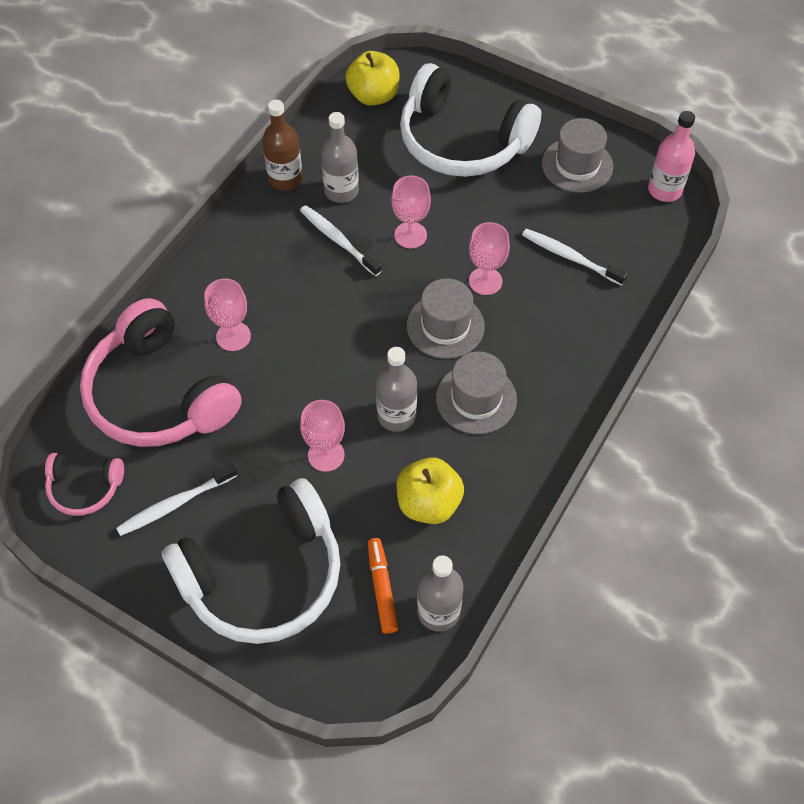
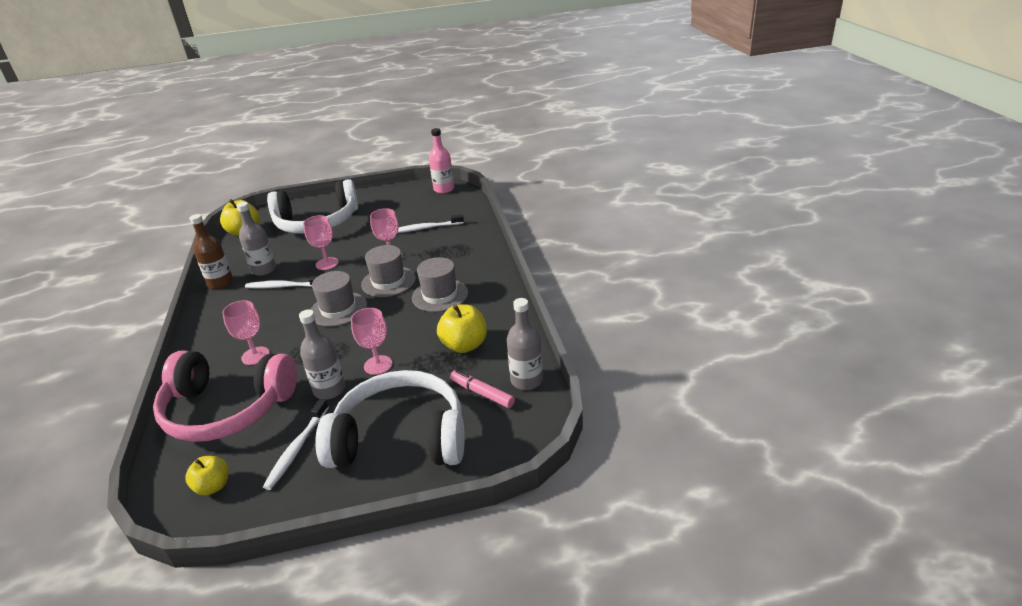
camera: 40 degrees left, 25 degrees down
(85, 487) = (213, 486): pink headphones -> yellow apple
(263, 575) = (400, 438): white headphones -> white headphones turned 105 degrees counterclockwise
(382, 588) = (482, 393): orange marker -> pink marker
(396, 415) = (402, 326): grey bottle -> grey bottle (329, 390)
(577, 165) = (390, 202): grey hat -> grey hat (338, 309)

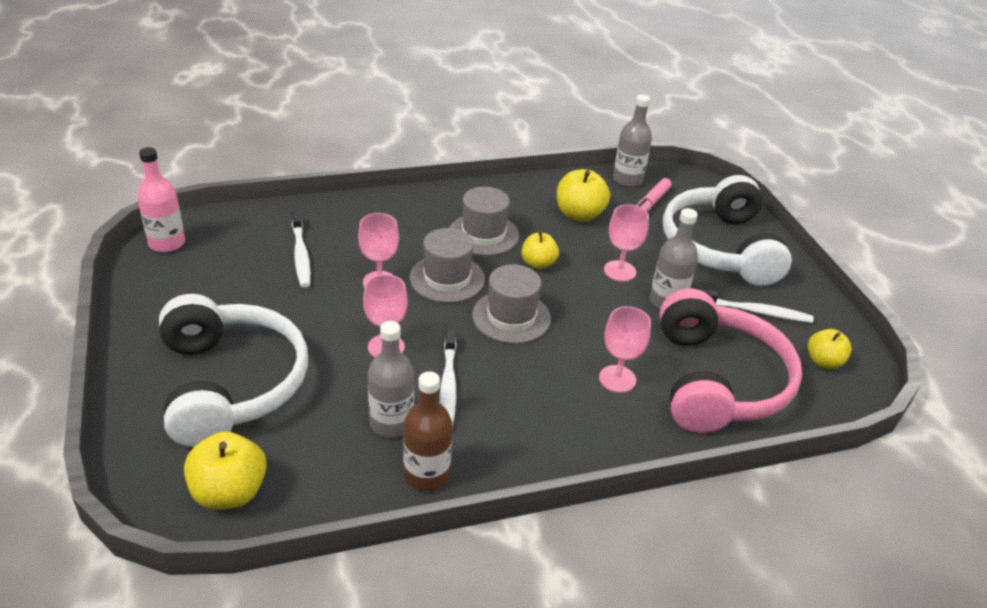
camera: 100 degrees left, 5 degrees up
(397, 321) = (538, 263): none -> yellow apple

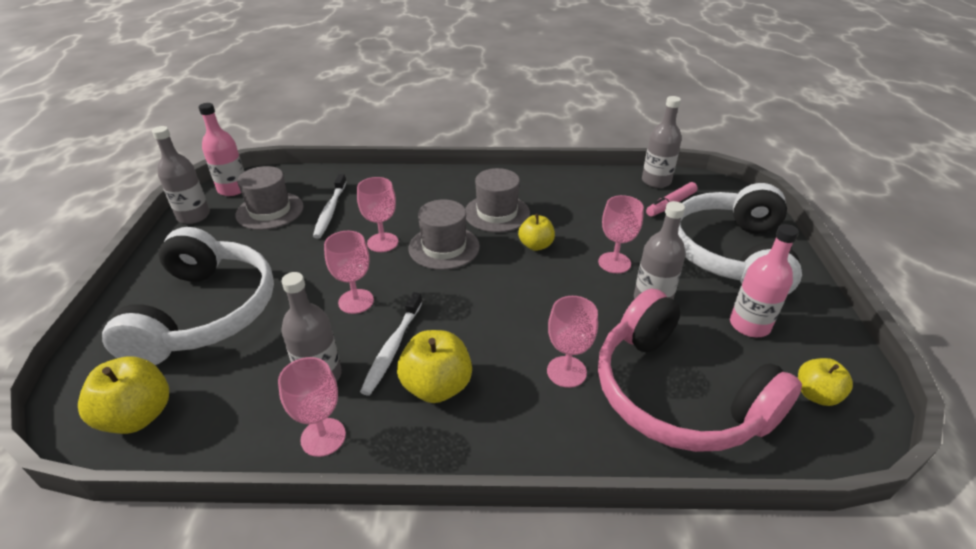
camera: 20 degrees right, 0 degrees up
(140, 281) = (193, 216): none -> grey bottle
(426, 474) = (323, 437): brown bottle -> pink goblet
(511, 317) = (486, 291): grey hat -> grey hat (270, 211)
(579, 215) = (595, 206): yellow apple -> yellow apple (436, 386)
(716, 381) = (677, 394): pink headphones -> pink headphones turned 120 degrees clockwise
(756, 312) = (749, 325): white toothbrush -> pink bottle

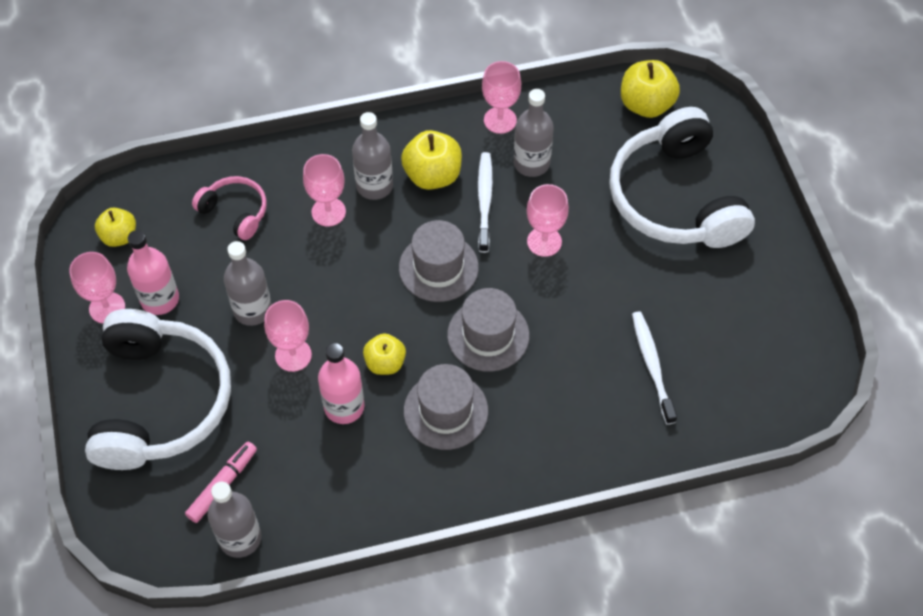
camera: 165 degrees right, 20 degrees up
(193, 216) = (806, 318): grey bottle -> grey bottle (374, 186)
(233, 189) = (803, 378): pink bottle -> pink bottle (344, 407)
(270, 211) = (724, 348): grey hat -> grey hat (438, 267)
(382, 242) = (560, 327): pink goblet -> pink goblet (107, 308)
(677, 394) = (235, 212): pink headphones -> pink headphones, size x0.48

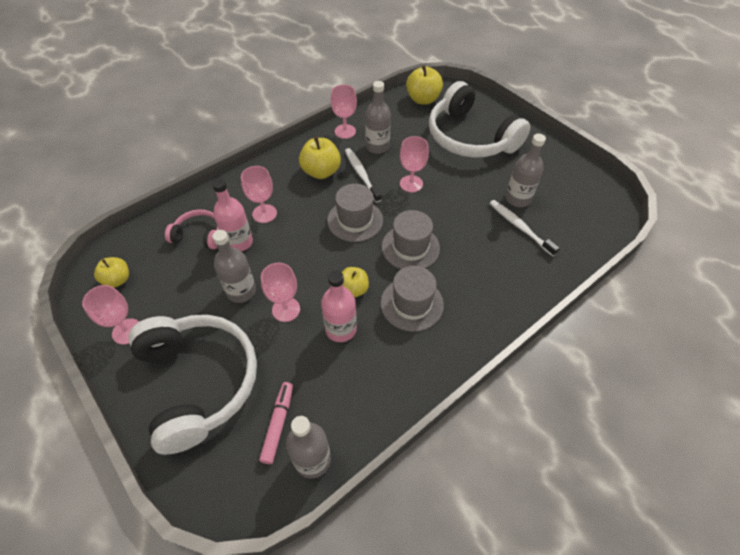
camera: 25 degrees left, 5 degrees down
(160, 299) = (167, 310): pink bottle -> pink bottle (239, 242)
(374, 186) = (287, 189): grey bottle -> grey bottle (518, 199)

